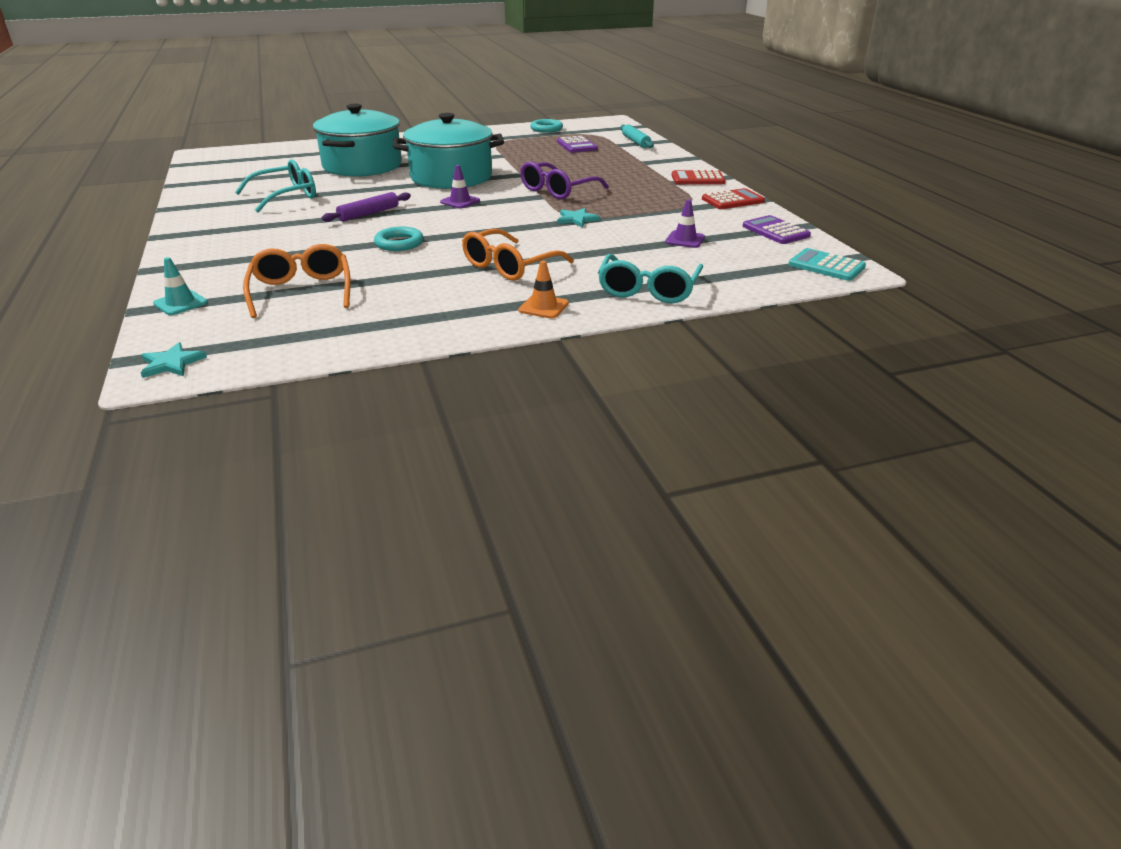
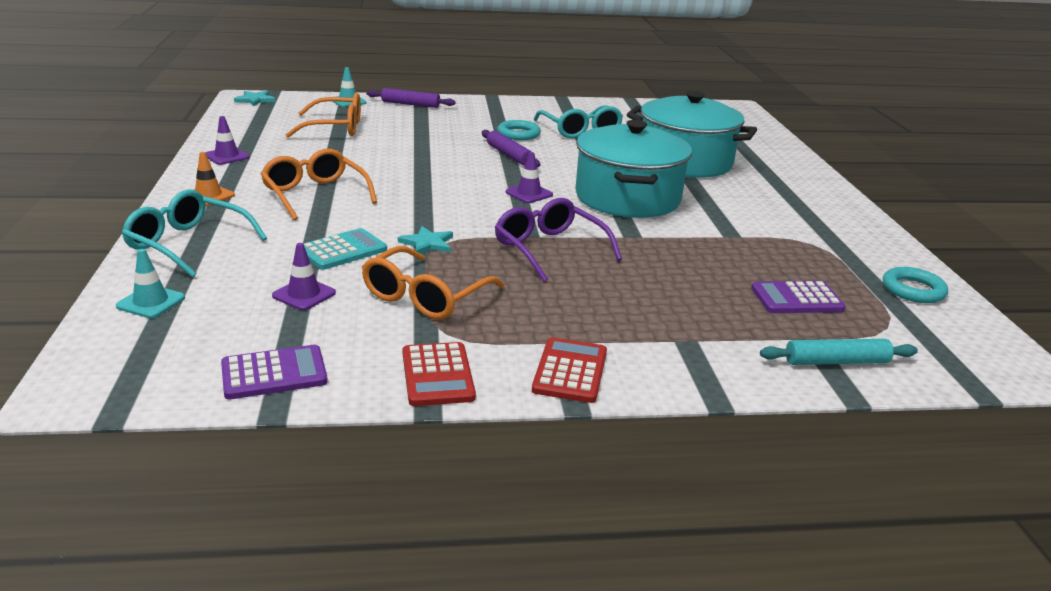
camera: 100 degrees right, 5 degrees down
(195, 269) = (410, 104): none -> purple rolling pin
(399, 243) = (415, 160): turquoise ring -> turquoise ring (518, 134)
(426, 325) = (227, 156): none -> purple traffic cone
(654, 211) = (425, 296): none -> orange glasses
(744, 278) = (151, 302): none -> turquoise traffic cone
(826, 266) = (115, 374): turquoise calculator -> turquoise calculator (343, 250)

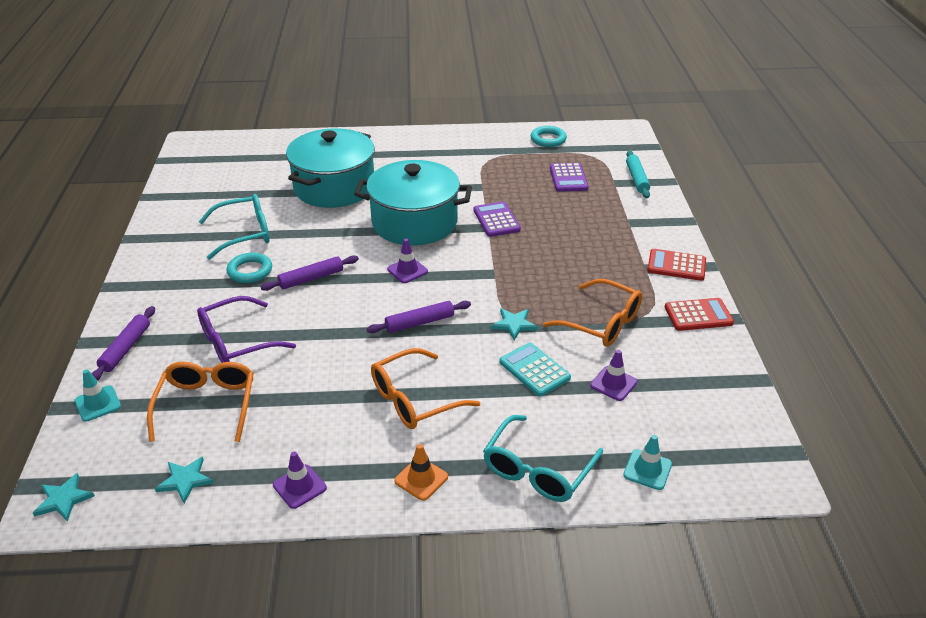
camera: 85 degrees left, 10 degrees up
(254, 126) = (185, 480): none -> turquoise star
(274, 373) = (721, 385): purple calculator -> purple calculator (496, 220)
(434, 198) = (420, 323): none -> purple rolling pin
(549, 249) = (515, 265): purple glasses -> purple glasses (237, 342)

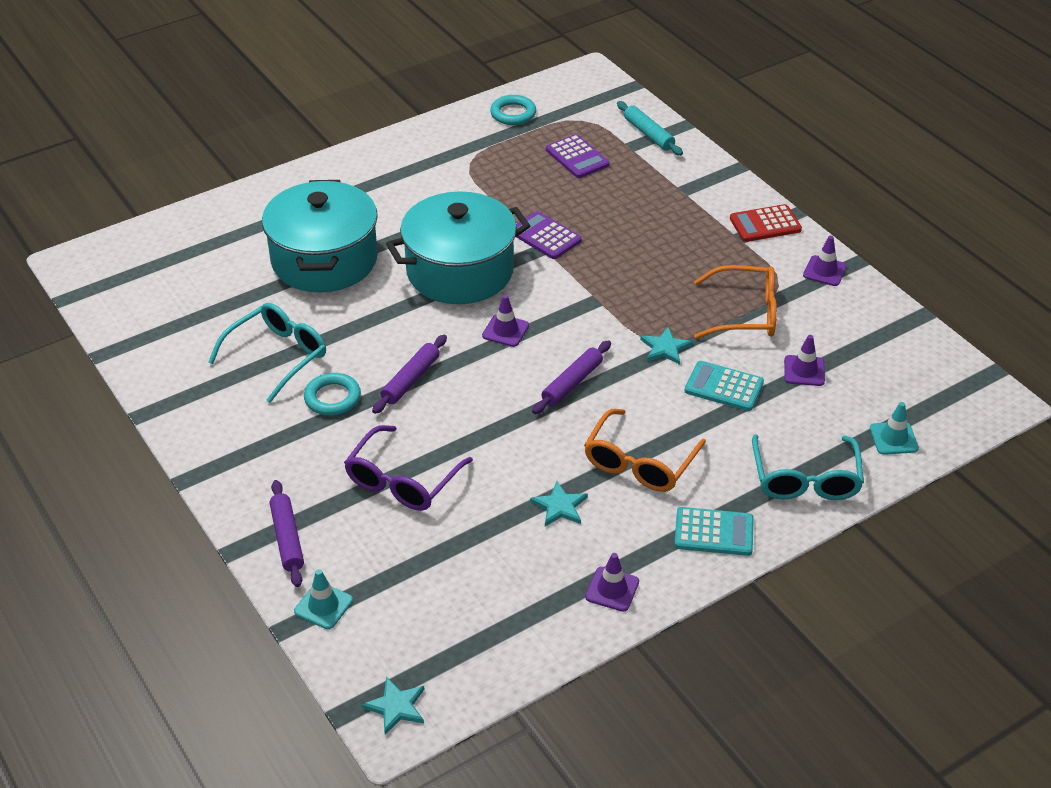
camera: 30 degrees left, 5 degrees up
(185, 480) = (498, 634): turquoise star -> turquoise star (559, 506)
(207, 405) = (441, 557): orange glasses -> none
(421, 479) = (714, 532): orange traffic cone -> turquoise calculator
(698, 315) = (824, 271): red calculator -> purple traffic cone

